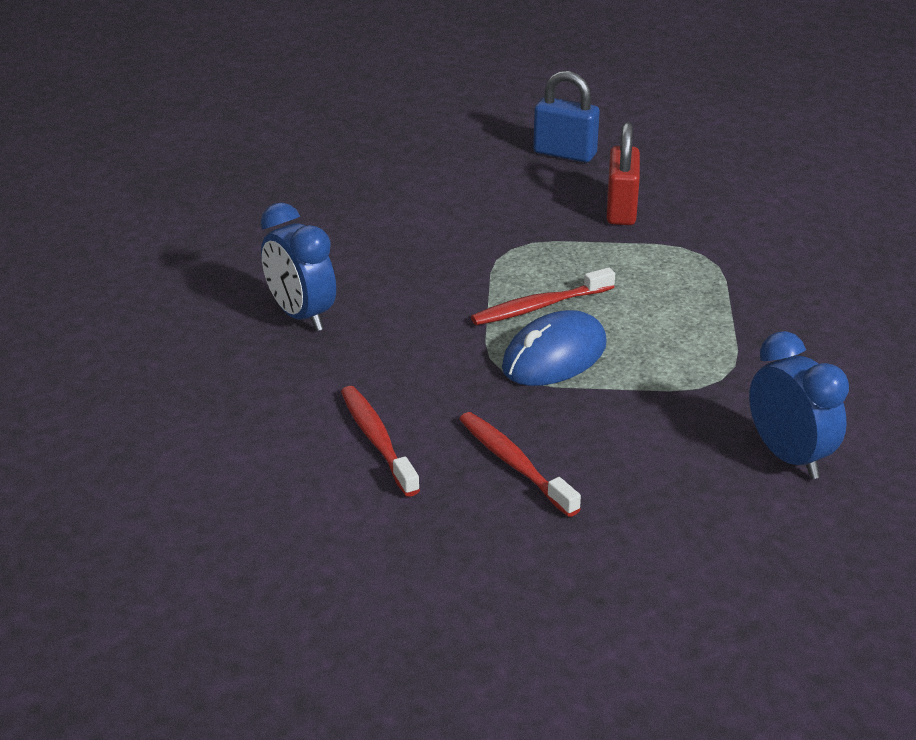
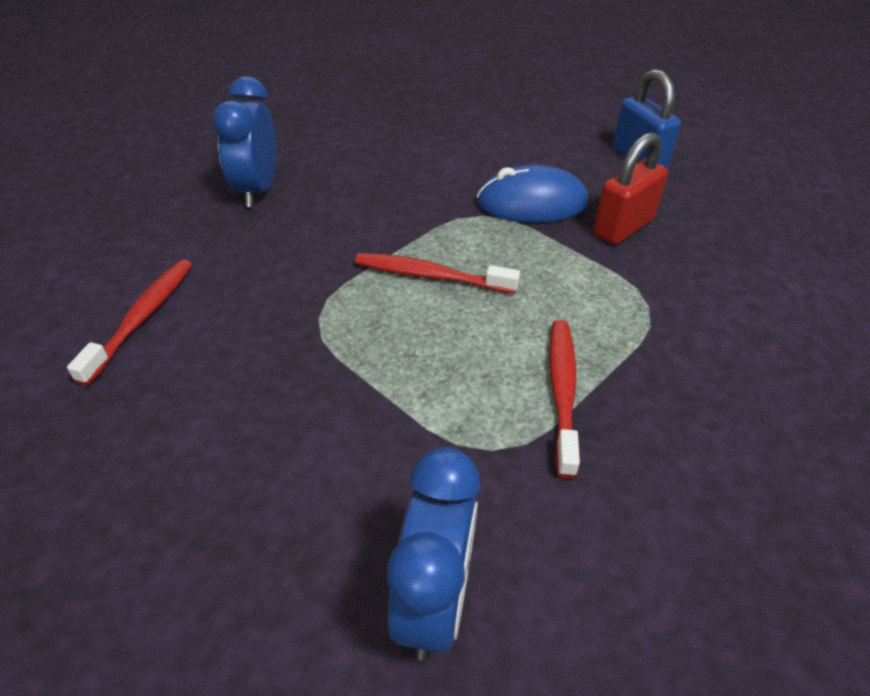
camera: 40 degrees right, 10 degrees up
(514, 464) = (192, 410): red toothbrush -> red toothbrush (562, 391)
(554, 356) = (376, 328): blue mouse -> blue mouse (531, 203)

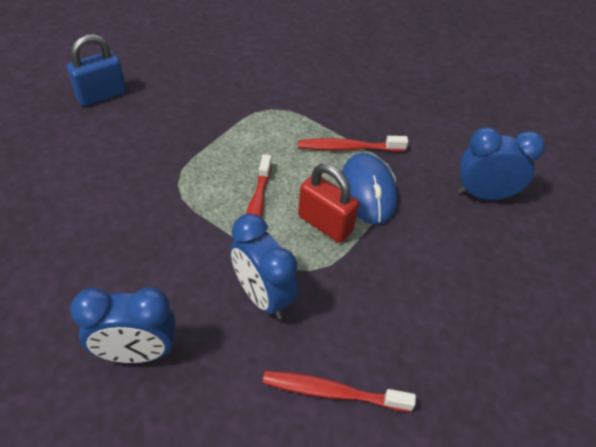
camera: 100 degrees left, 5 degrees up
(292, 273) = (263, 296): none -> blue clock
(531, 203) = (162, 155): blue mouse -> blue mouse (368, 191)
(623, 227) = (192, 111): red padlock -> red padlock (325, 224)

